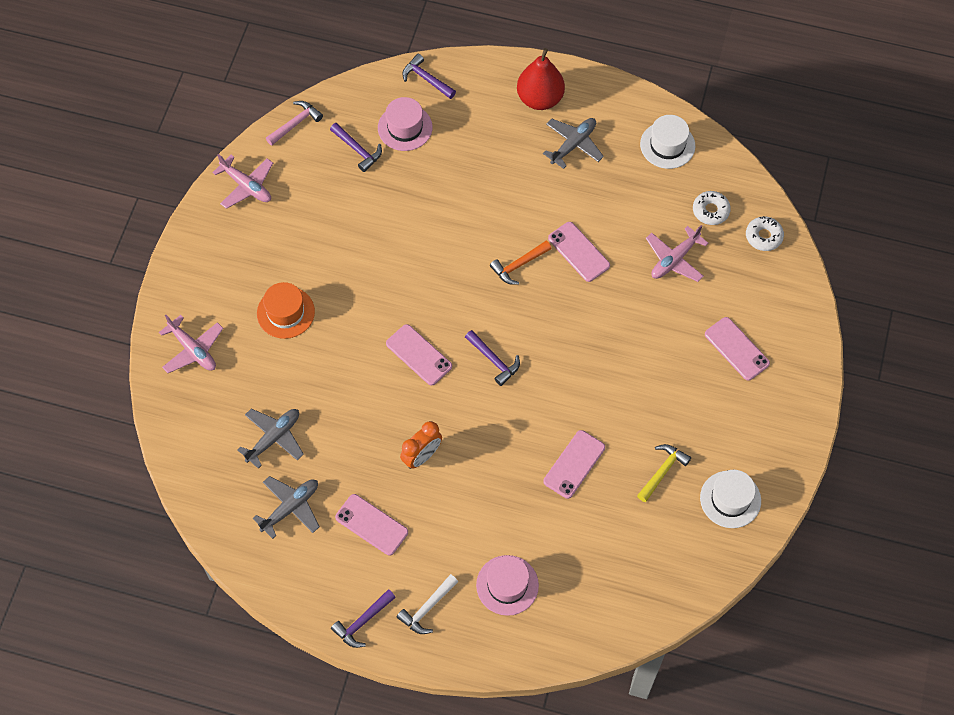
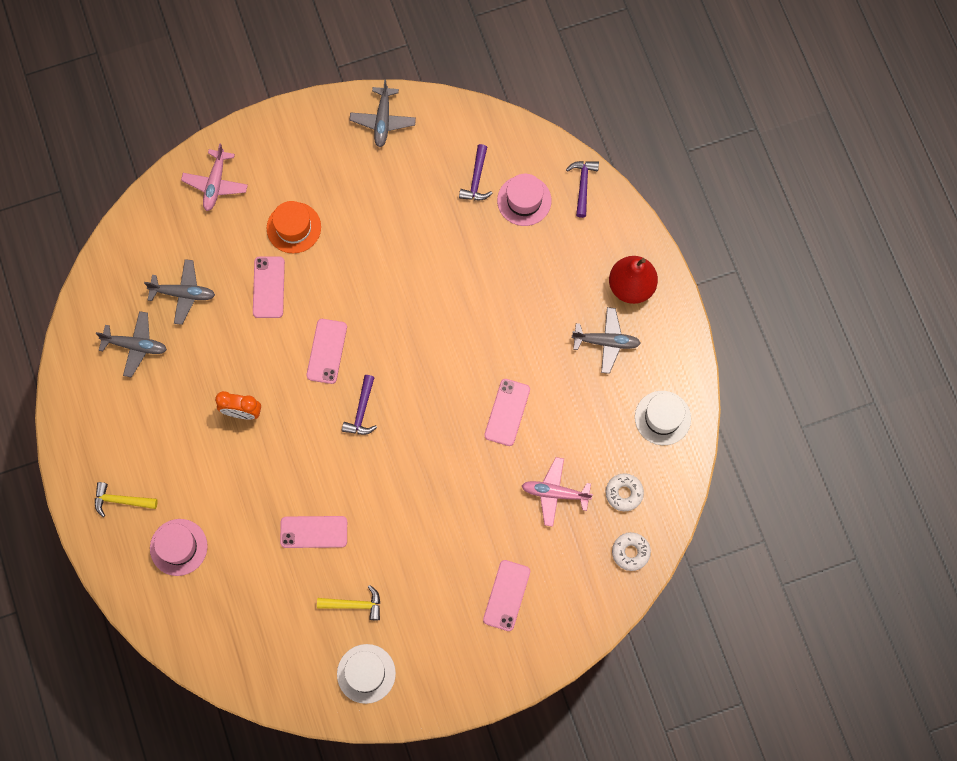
camera: 55 degrees right, 10 degrees up
(246, 186) = (383, 120): pink plane -> grey plane
(295, 123) = (466, 116): pink hammer -> none
(362, 622) = (80, 461): purple hammer -> none
(371, 524) = (161, 414): pink phone -> pink phone (268, 287)
(427, 608) = (121, 500): white hammer -> yellow hammer
(518, 265) = (460, 373): orange hammer -> none

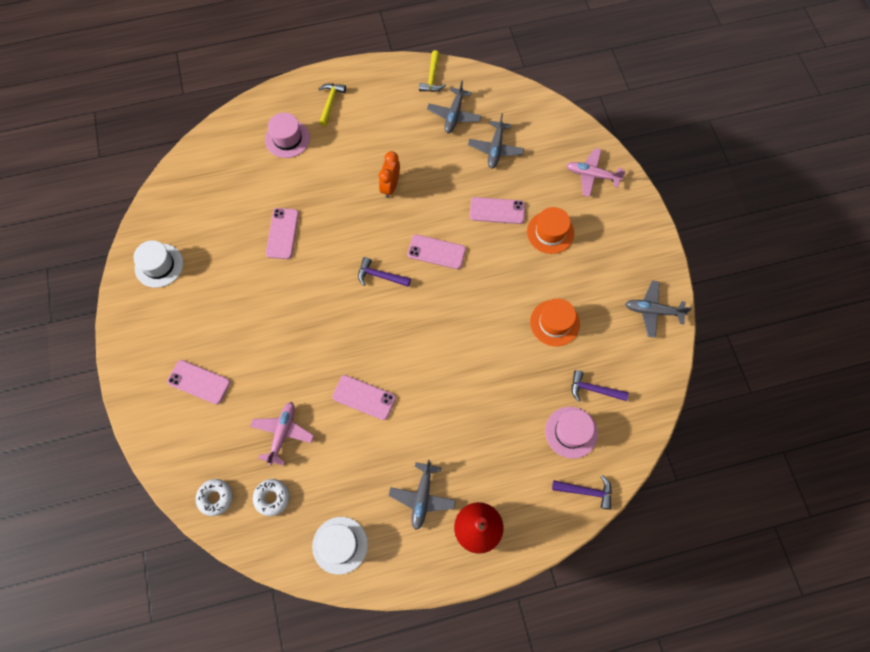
camera: 95 degrees right, 5 degrees down
(354, 604) = (217, 260): yellow hammer -> yellow hammer (432, 78)
(404, 220) = (554, 323): none -> orange hat

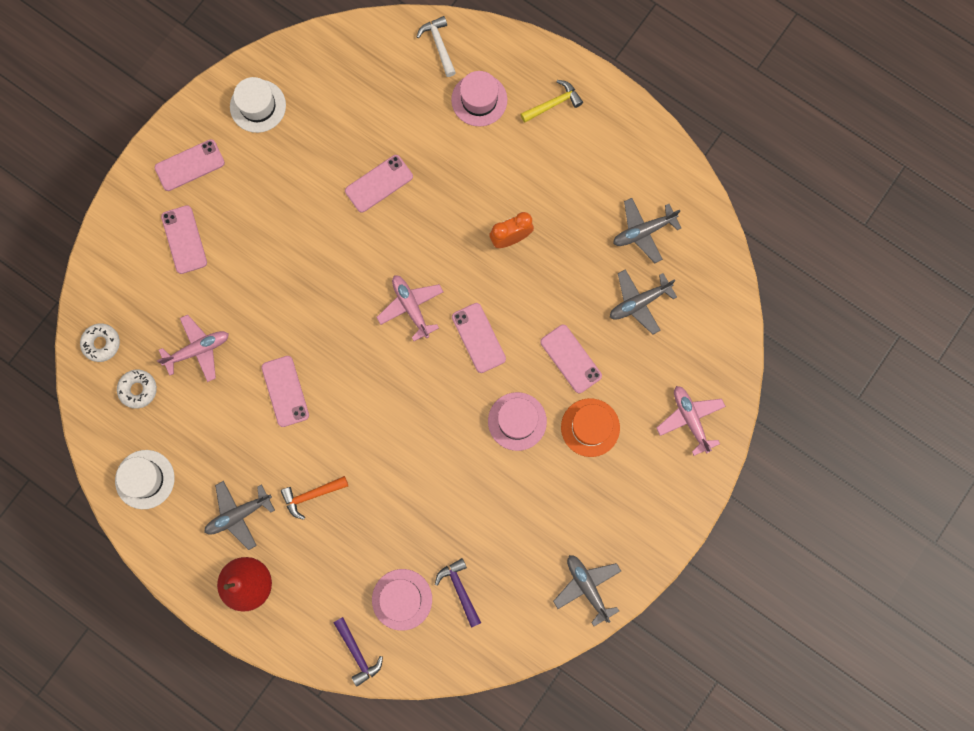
camera: 50 degrees right, 10 degrees up
(153, 338) = (190, 165): none -> pink phone
(231, 134) = (439, 45): none -> white hammer
(380, 276) = (411, 307): purple hammer -> pink plane
(432, 78) = (668, 175): yellow hammer -> none
(450, 436) = (311, 495): none -> orange hammer
(510, 270) = (517, 421): none -> pink hat
(554, 323) = (497, 504): orange hat -> none

